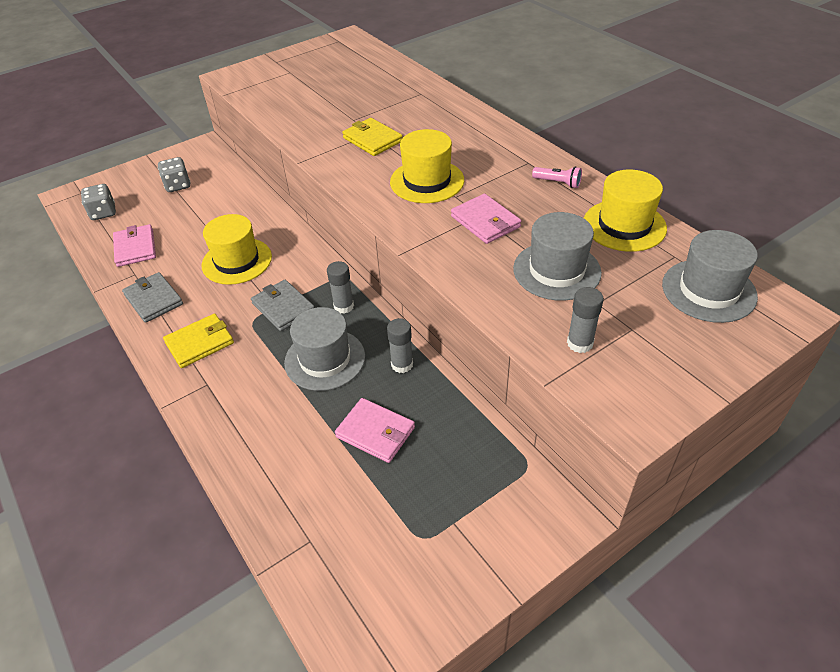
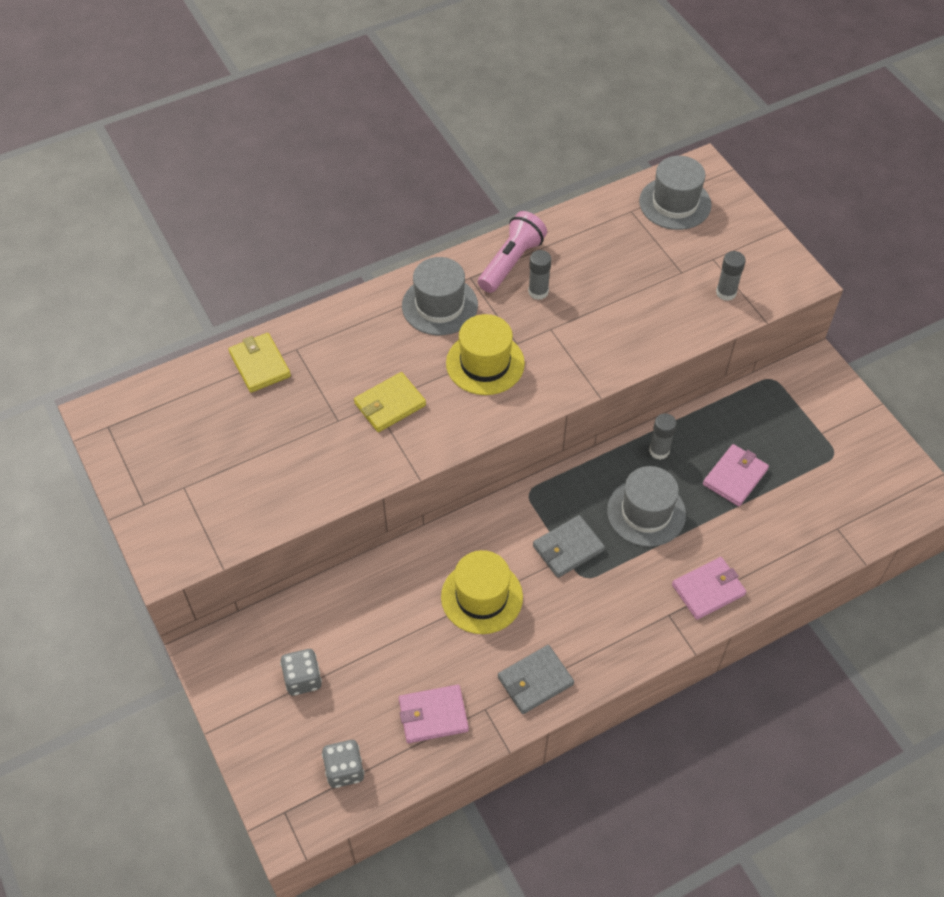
camera: 85 degrees left, 10 degrees up
(200, 343) = (611, 626): yellow wallet -> yellow wallet (260, 364)
(344, 306) = (574, 493): grey glue stick -> grey glue stick (538, 292)
(485, 222) = (562, 326): pink wallet -> pink wallet (708, 590)
(556, 270) = (639, 289): grey hat -> grey hat (439, 305)
(558, 183) = (511, 262): pink flashlight -> pink flashlight, size x1.90
(624, 225) = (585, 231): yellow hat -> none

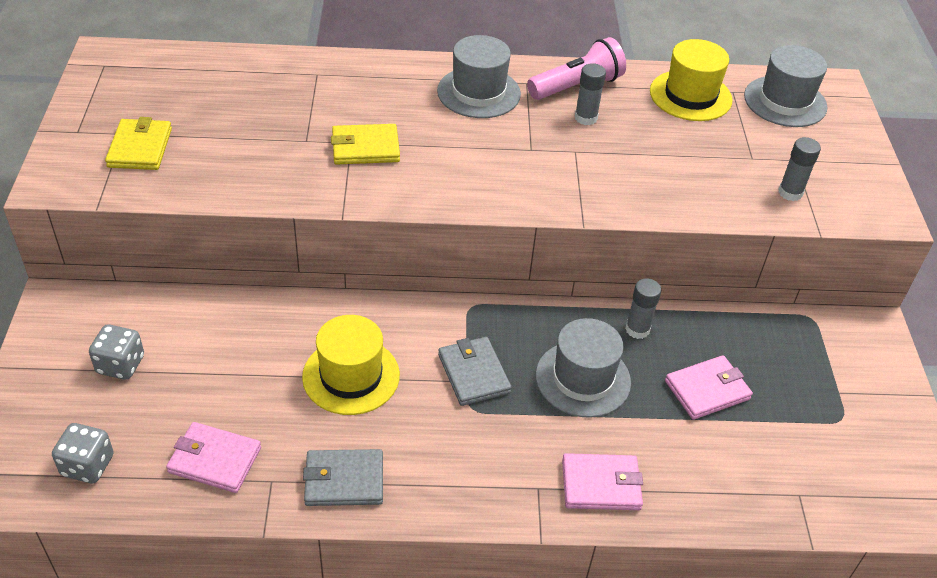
camera: 25 degrees right, 10 degrees down
(260, 364) = (274, 73): yellow wallet -> yellow wallet (140, 148)
(485, 363) = (486, 152): yellow hat -> yellow hat (690, 96)
(568, 548) = (474, 373): grey wallet -> grey wallet turned 75 degrees clockwise

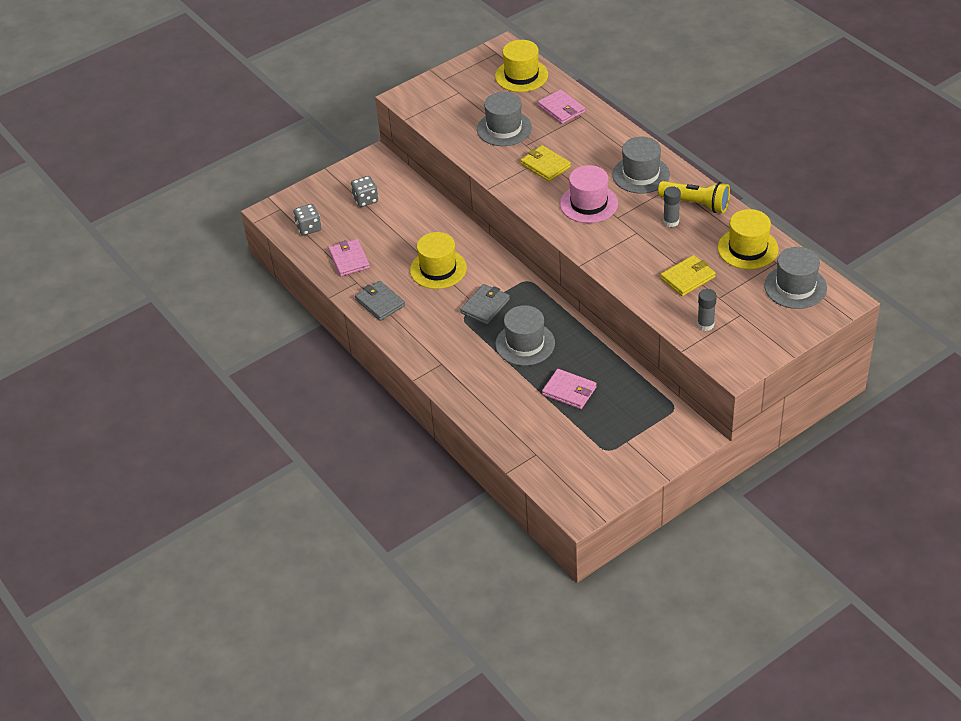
camera: 60 degrees right, 0 degrees up
(140, 148) = (456, 103): yellow wallet -> yellow wallet (688, 278)
(176, 72) = (521, 75): none -> yellow hat
(249, 139) = (504, 128): none -> grey hat
(479, 156) = (589, 203): none -> pink hat
(577, 86) = (696, 204): pink flashlight -> yellow flashlight
(601, 485) = (466, 383): pink wallet -> pink wallet (561, 109)
(637, 329) = (582, 346): grey glue stick -> none

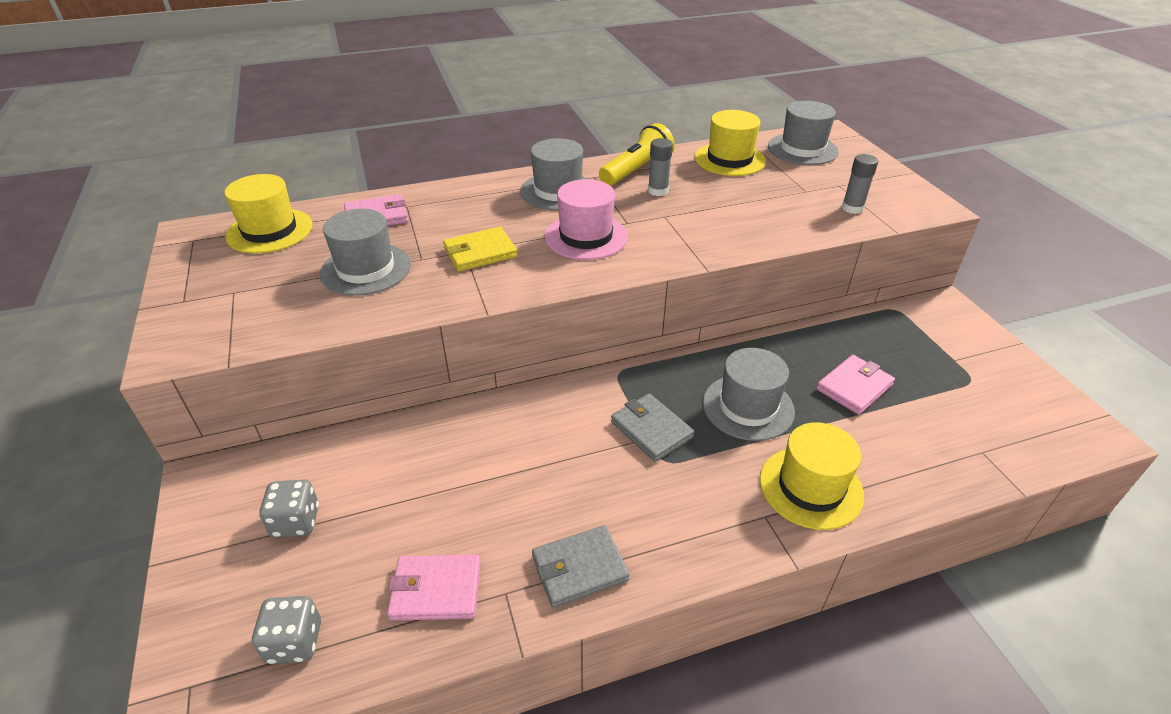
camera: 75 degrees left, 5 degrees down
(438, 269) = (539, 464): yellow hat -> yellow hat (810, 487)
(688, 278) = (764, 201): yellow wallet -> none

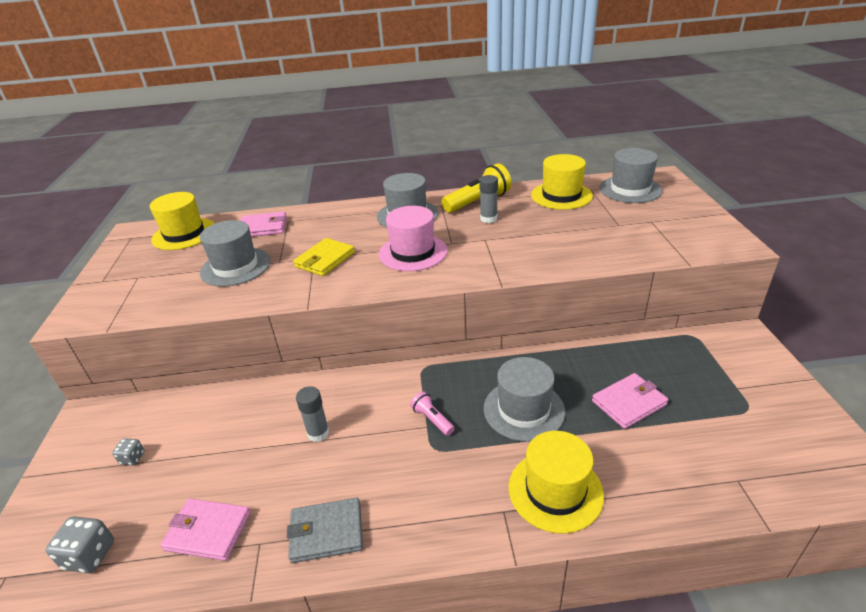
camera: 15 degrees right, 5 degrees down
(296, 521) = (132, 458): grey dice -> grey dice, size x0.59
(480, 252) = (325, 260): yellow wallet -> yellow wallet turned 45 degrees counterclockwise
(651, 429) = (432, 419): grey wallet -> pink flashlight
(852, 208) = (655, 242): grey glue stick -> grey glue stick (318, 433)

